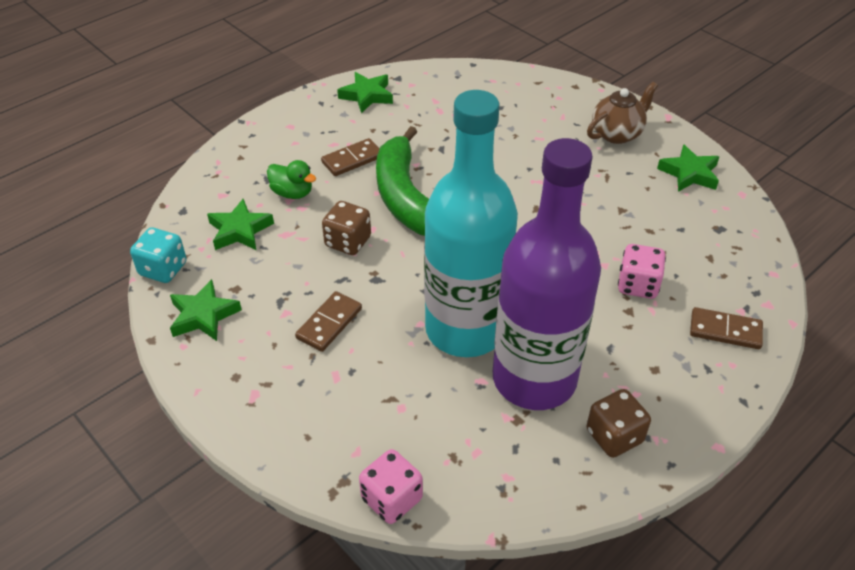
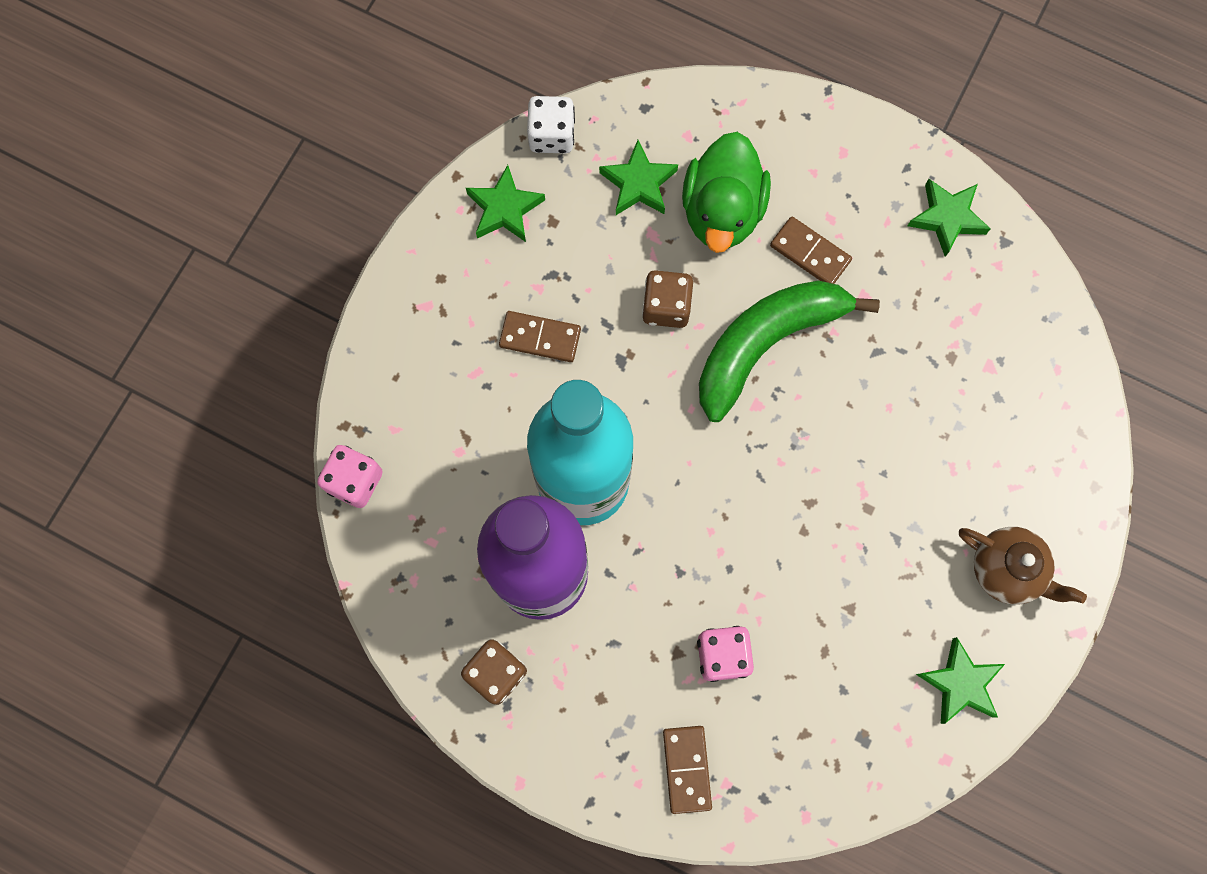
camera: 70 degrees right, 30 degrees up
(163, 269) = (552, 135): turquoise dice -> white dice
(292, 193) = (722, 211): green duck -> green duck, size x1.84

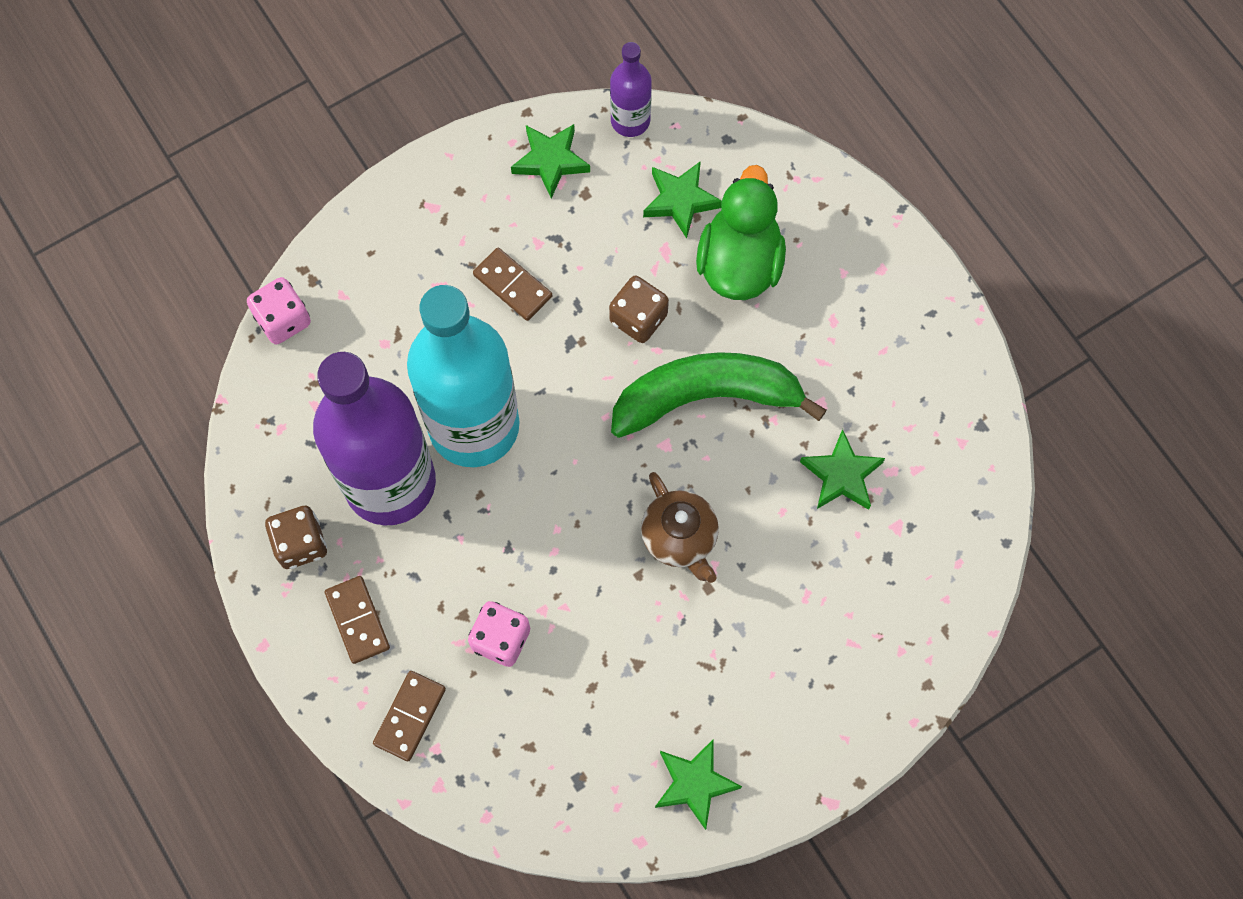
camera: 30 degrees right, 5 degrees down
(552, 135) = (630, 120): white dice -> purple bottle
(722, 211) = (739, 263): green duck -> green duck turned 150 degrees clockwise
(810, 253) = (795, 340): brown domino -> brown domino (357, 620)
(947, 218) = (940, 376): green star -> green star (841, 475)
(1007, 570) = (799, 711): brown teapot -> brown teapot (680, 538)

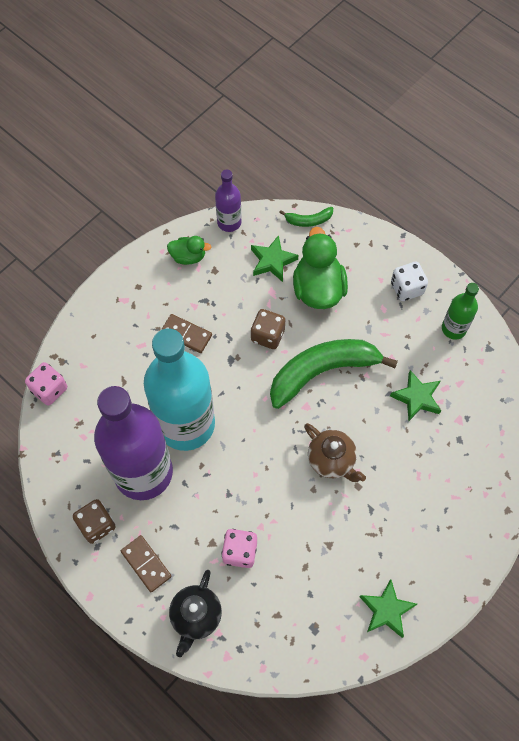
camera: 15 degrees left, 5 degrees down
(409, 716) = (196, 616): brown domino -> black teapot
(550, 161) = (188, 256): green star -> green duck
(757, 147) = (308, 220): none -> green banana
(880, 297) = (407, 288): none -> white dice
(935, 380) = (454, 328): none -> green bottle

